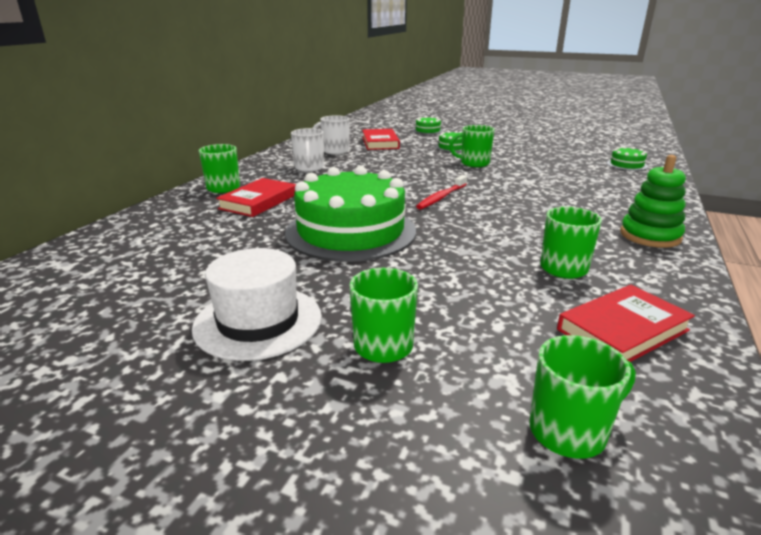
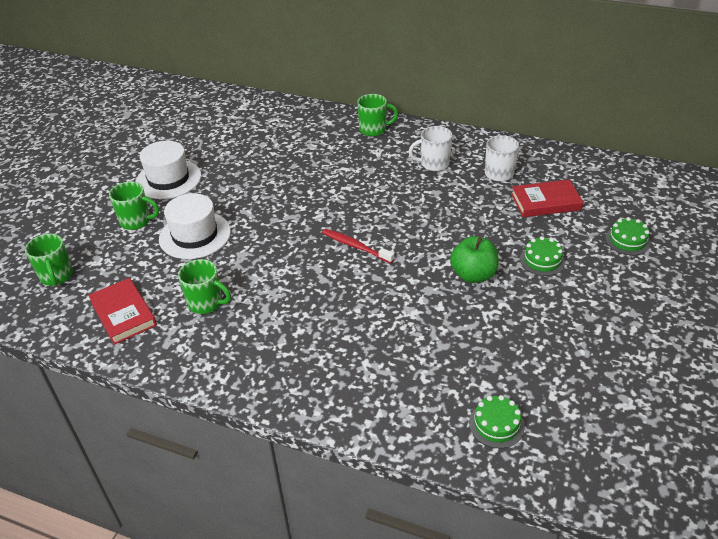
camera: 90 degrees right, 15 degrees up
(258, 201) = (342, 151): red book -> none
(351, 231) = (280, 200): green cake -> none
(425, 284) = (195, 235): none -> white hat
(474, 163) = (473, 275): green mug -> green apple
(650, 236) = (257, 372): green stacking toy -> none

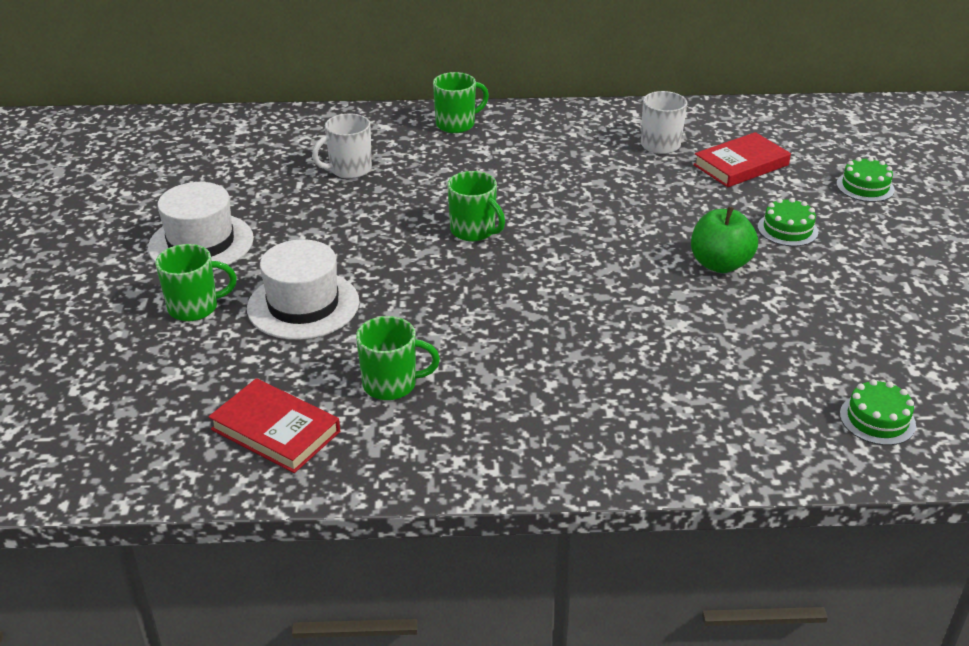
camera: 25 degrees left, 5 degrees down
(56, 276) = (123, 410): green mug -> green mug (473, 231)
(355, 246) = (545, 267): red toothbrush -> none
(434, 164) = (569, 149): white mug -> white mug (349, 169)

